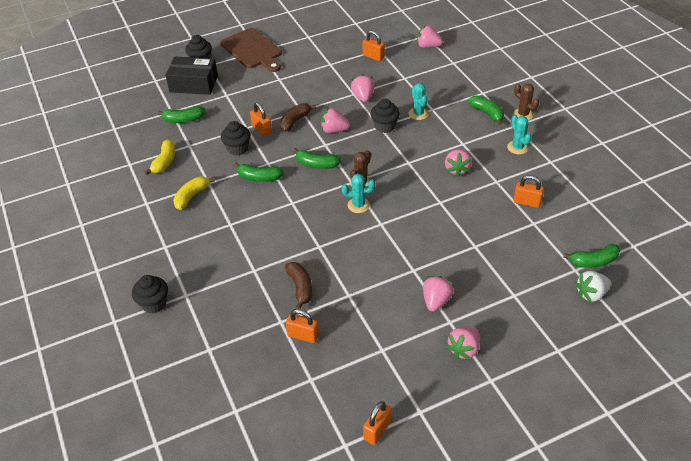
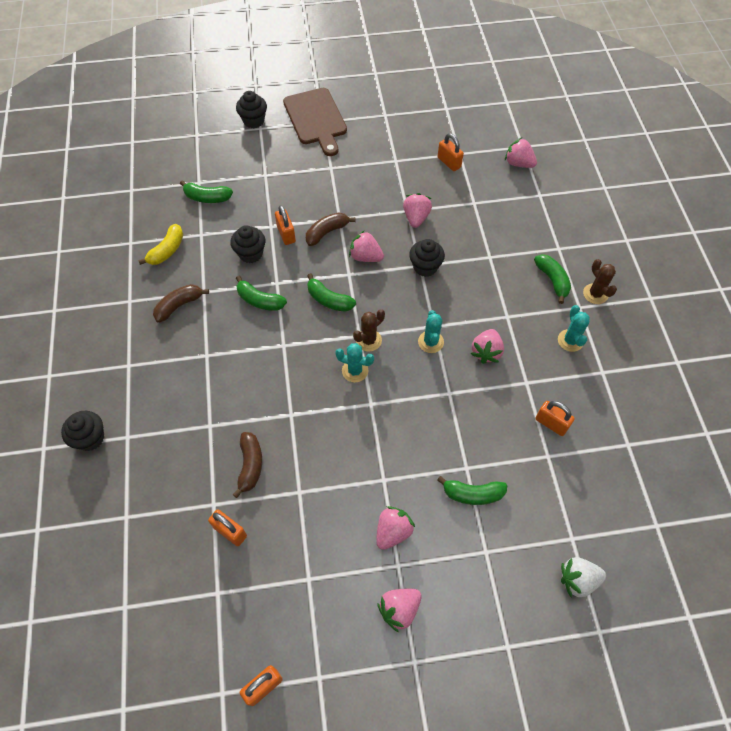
camera: 15 degrees right, 15 degrees up
(191, 196) = (179, 305): yellow banana -> brown banana
(193, 84) = (235, 150): black box -> none
(418, 114) = (471, 259): turquoise cactus -> turquoise cactus (430, 342)
(594, 261) = (599, 534): green banana -> green banana (472, 494)

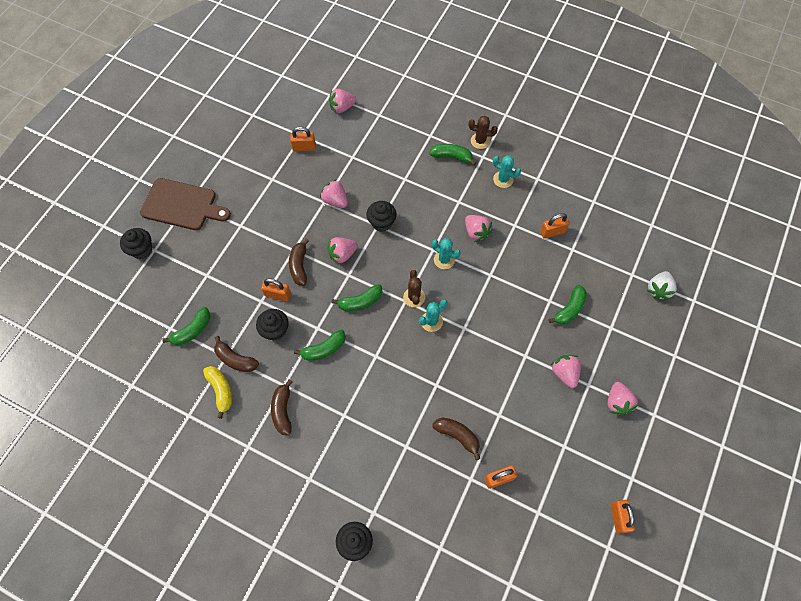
camera: 55 degrees left, 5 degrees up
(202, 243) = (235, 359): none -> brown banana

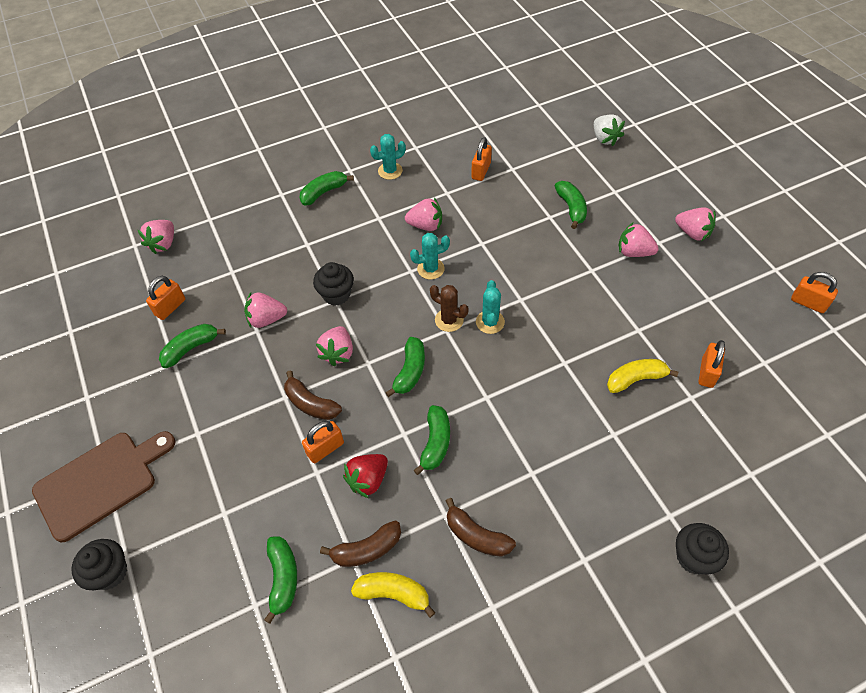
camera: 50 degrees left, 10 degrees down
(275, 330) = (368, 480): black cupcake -> red strawberry
(287, 179) = (191, 348): none -> green banana
(457, 436) = (635, 379): brown banana -> yellow banana
(480, 141) = (331, 161): brown cactus -> none

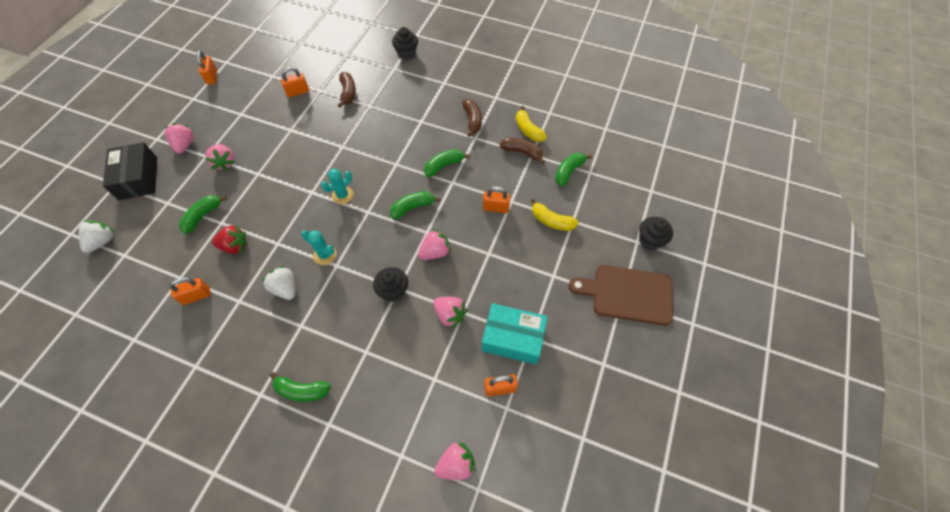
camera: 135 degrees left, 5 degrees up
(191, 348) = (513, 338): green banana -> turquoise box
(311, 404) = (479, 237): brown banana -> brown banana (348, 93)
(368, 480) = (491, 177): red strawberry -> red strawberry (235, 246)
(390, 171) = (240, 361): turquoise cactus -> none
(425, 225) = (285, 288): pink strawberry -> white strawberry
(449, 320) = (359, 215): brown cactus -> none
(635, 379) = (327, 114): yellow banana -> yellow banana (551, 221)
(670, 184) = (138, 178): none -> black box

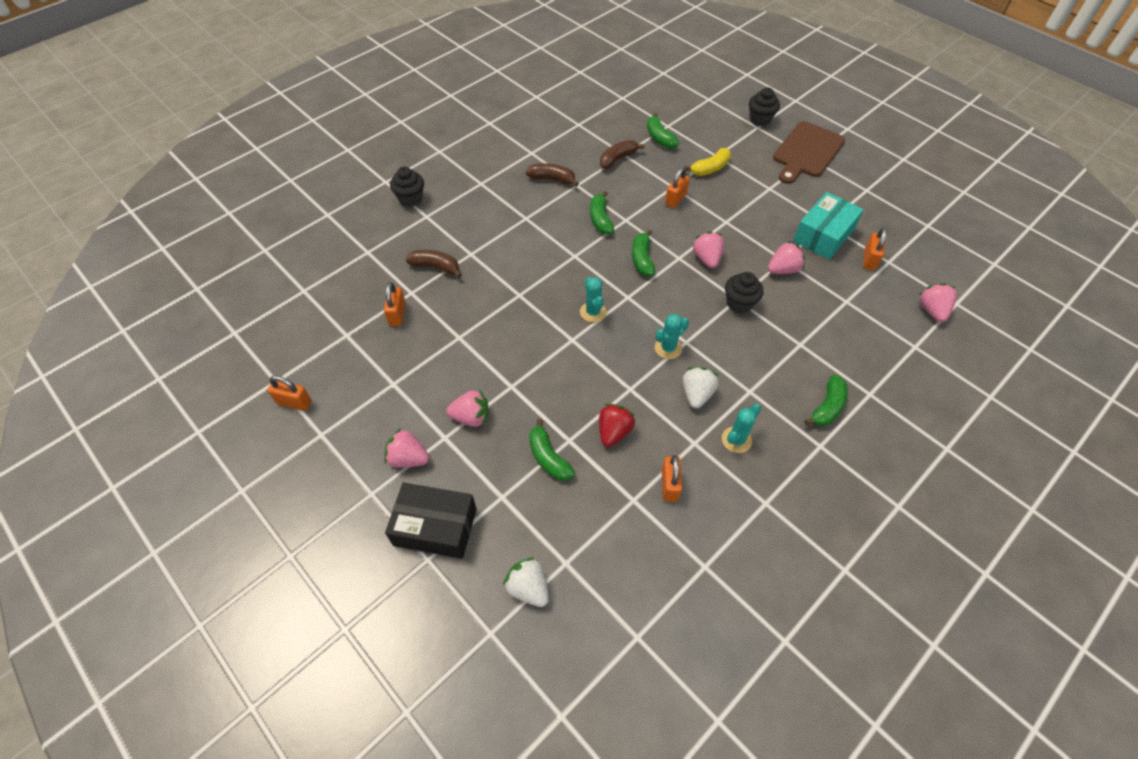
camera: 65 degrees left, 5 degrees down
(249, 329) = (736, 440): none -> turquoise cactus
(285, 288) = (697, 394): white strawberry -> white strawberry turned 120 degrees clockwise
(528, 130) = (591, 145): yellow banana -> none

